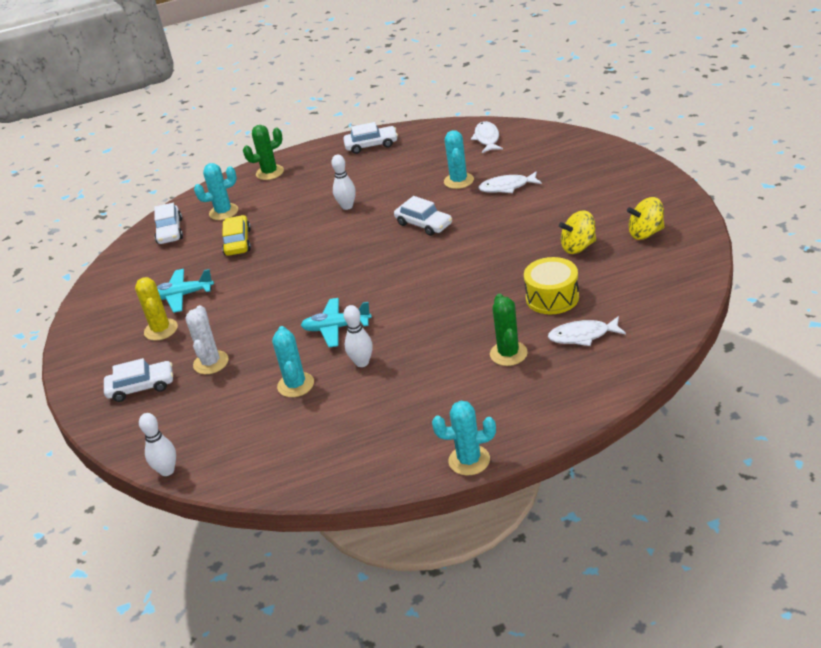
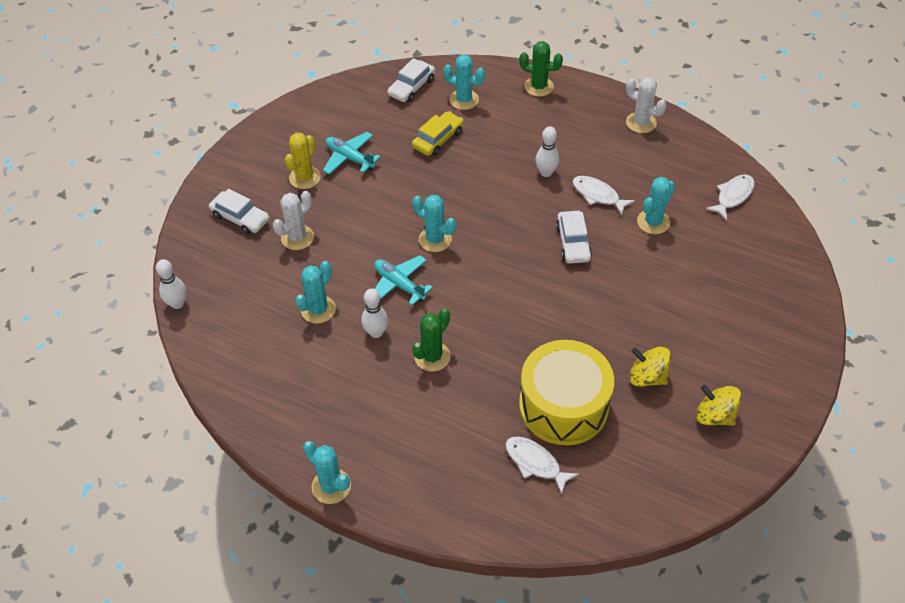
camera: 40 degrees right, 15 degrees up
(323, 289) = (435, 239): none -> turquoise cactus
(371, 145) = (641, 123): white car -> white cactus
(507, 187) = (679, 263): white fish -> white fish (598, 195)
(508, 354) = (468, 425): green cactus -> green cactus (432, 356)
(552, 297) = (563, 406): yellow drum -> yellow drum, size x1.61

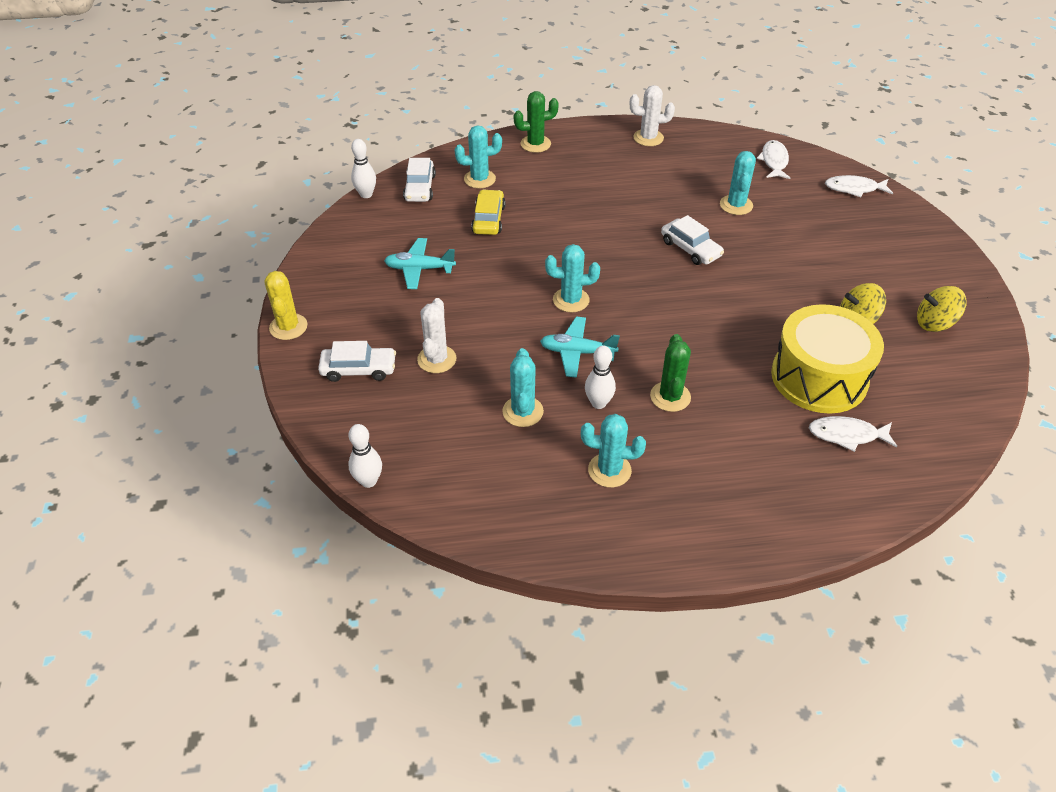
camera: 35 degrees left, 5 degrees down
(305, 178) = (391, 305): yellow cactus -> yellow cactus (288, 327)
(331, 486) = (698, 560): turquoise cactus -> turquoise cactus (609, 470)
(546, 172) = (611, 206): white bowling pin -> white bowling pin (366, 194)
(598, 195) = (672, 204): white fish -> white fish (854, 189)

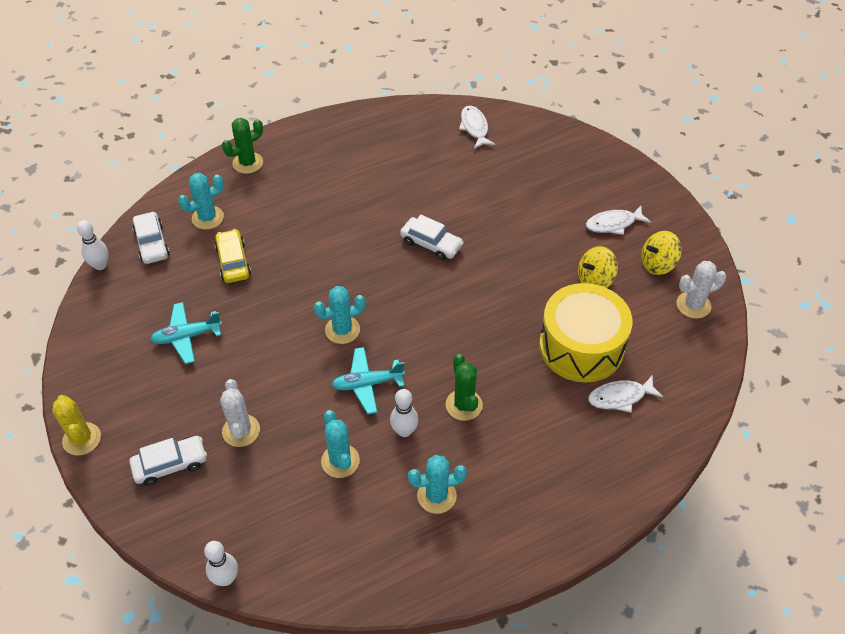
camera: 20 degrees left, 5 degrees up
(648, 138) = (352, 129): white cactus -> white cactus (693, 305)
(736, 205) = (456, 185): turquoise cactus -> none
(854, 189) = (552, 140): white fish -> white fish (613, 224)

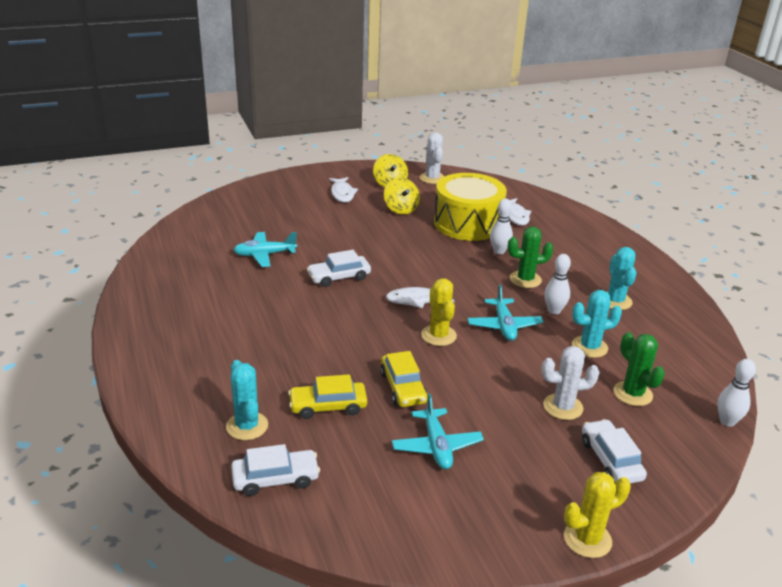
camera: 85 degrees left, 20 degrees down
(100, 265) = (301, 533): white bowling pin -> white bowling pin (499, 251)
(247, 163) = (163, 389): green cactus -> green cactus (632, 394)
(261, 308) = (403, 387): none -> yellow car
(342, 330) = (438, 335): turquoise cactus -> yellow cactus
(431, 244) = (339, 277): white car -> white car turned 150 degrees counterclockwise
(459, 183) = (265, 255): none -> turquoise plane
(474, 127) = (191, 238): white fish -> white fish (416, 300)

